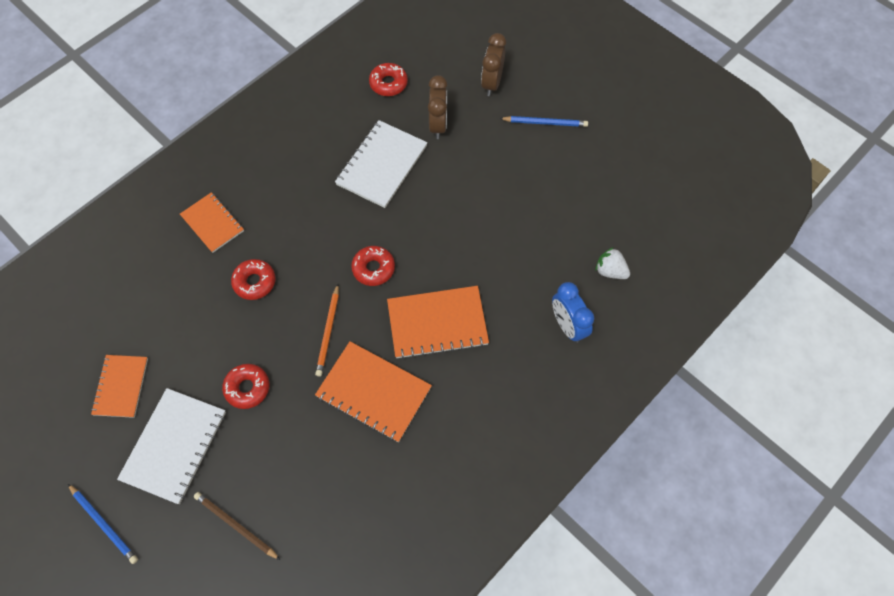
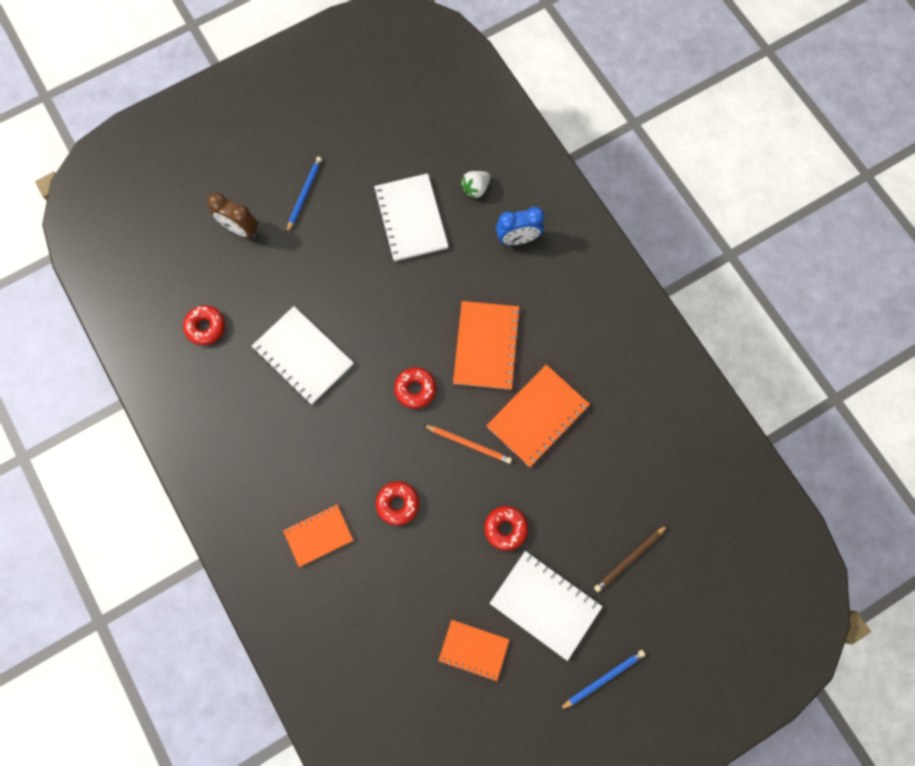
camera: 75 degrees left, 10 degrees up
(438, 125) = (274, 292): brown clock -> none
(553, 219) = (411, 218): none -> white notebook

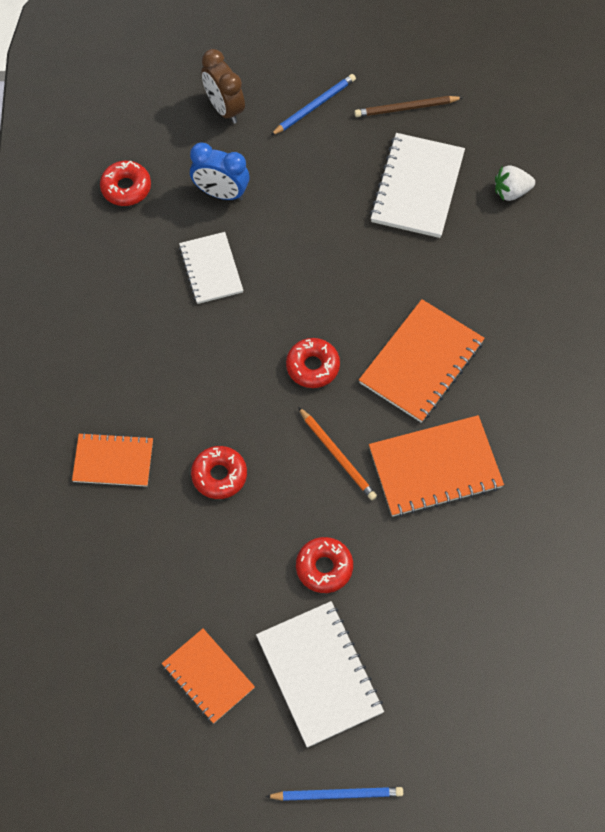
camera: 30 degrees right, 10 degrees down
(303, 356) = (211, 269): white notebook -> white notebook, size x0.65
(517, 239) = (527, 268): blue clock -> blue clock (221, 193)
(629, 559) = (449, 681): brown pencil -> brown pencil (406, 108)

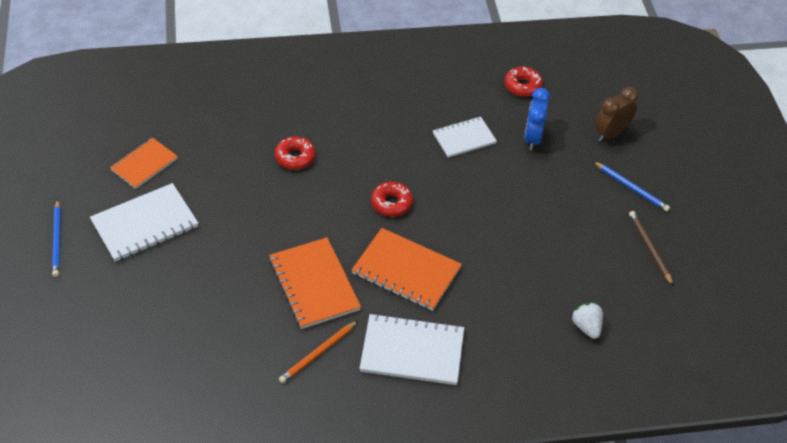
camera: 80 degrees right, 15 degrees down
(113, 461) = (300, 101): orange notebook -> none
(324, 567) = (227, 221): red donut -> none
(337, 455) = (318, 223): orange pencil -> orange pencil (318, 353)
(417, 187) = (572, 260): white notebook -> white notebook (412, 351)

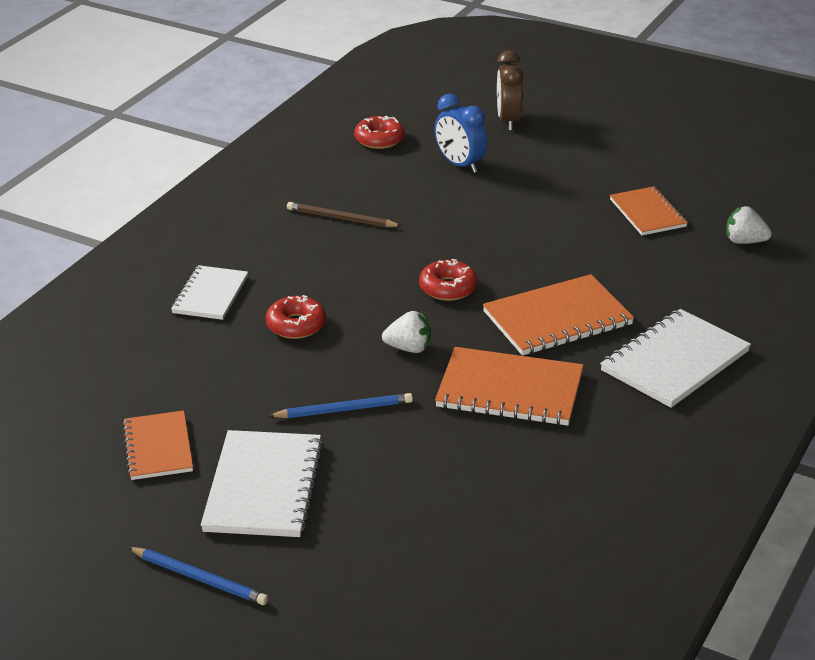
camera: 50 degrees left, 15 degrees down
(316, 218) = (409, 348): none -> white strawberry
(318, 353) = (616, 428): orange pencil -> none
(464, 138) = (409, 204): white notebook -> white notebook (210, 295)
(570, 259) = (647, 213): none -> orange notebook
(631, 188) = (592, 141): blue pencil -> blue pencil (344, 409)
(649, 248) = (680, 165): brown pencil -> brown pencil (341, 218)

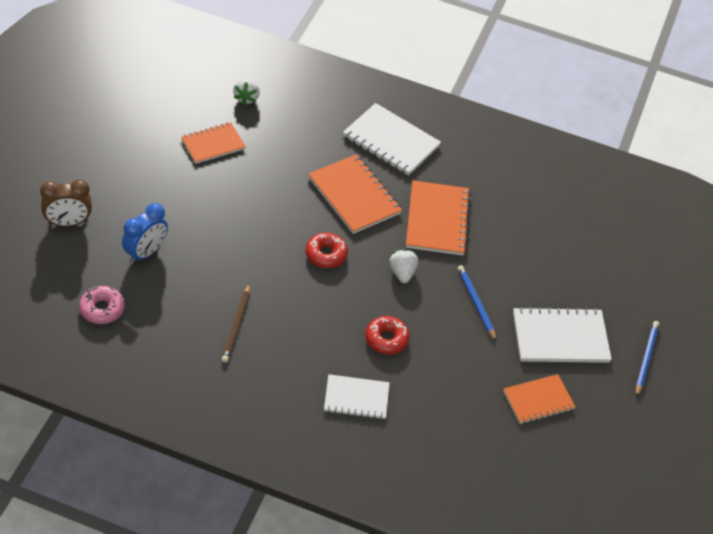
camera: 105 degrees left, 15 degrees up
(379, 139) = (102, 309): red donut -> pink donut

